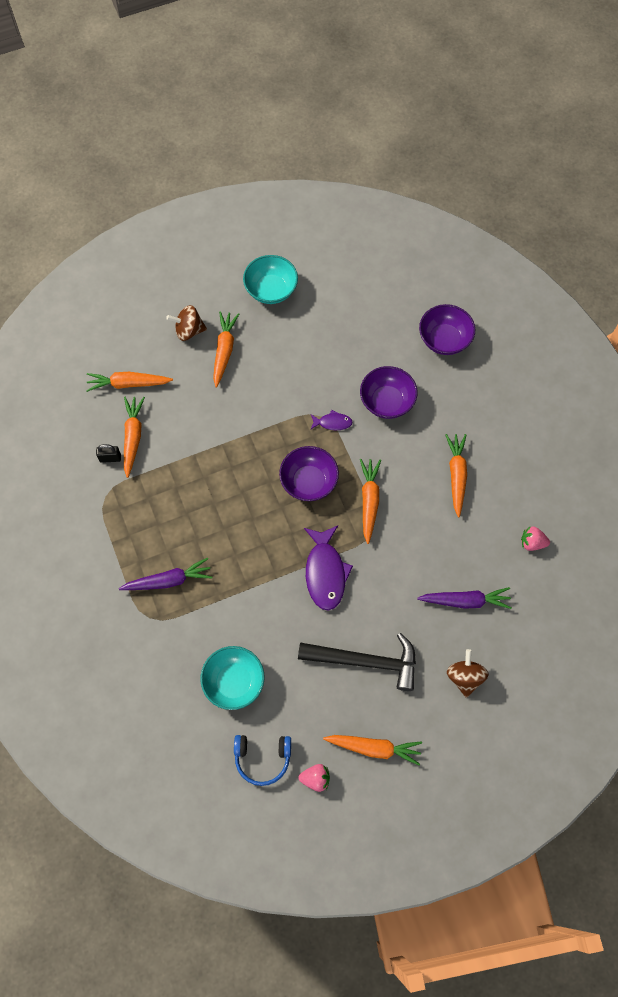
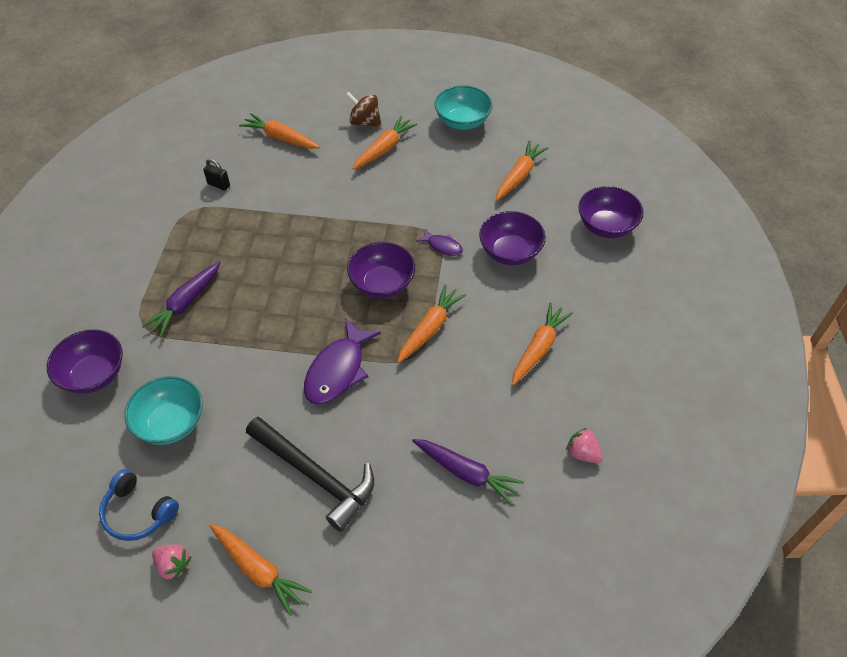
camera: 30 degrees right, 15 degrees down
(133, 437) = (251, 178): orange carrot -> orange carrot (519, 176)
(145, 678) = (94, 375): none -> purple bowl
(168, 580) = (186, 303): purple carrot -> purple carrot turned 105 degrees clockwise
(465, 677) = (412, 552): brown spinning top -> none

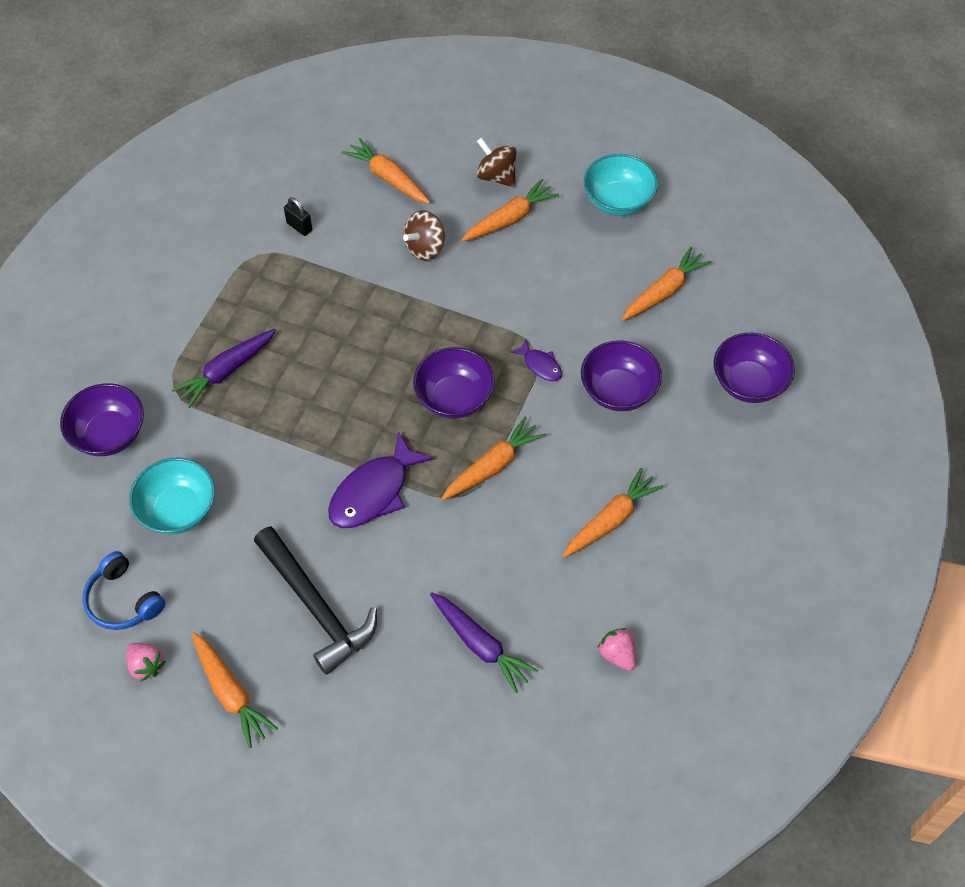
camera: 15 degrees right, 5 degrees up
(324, 181) = (425, 248): none -> brown spinning top

